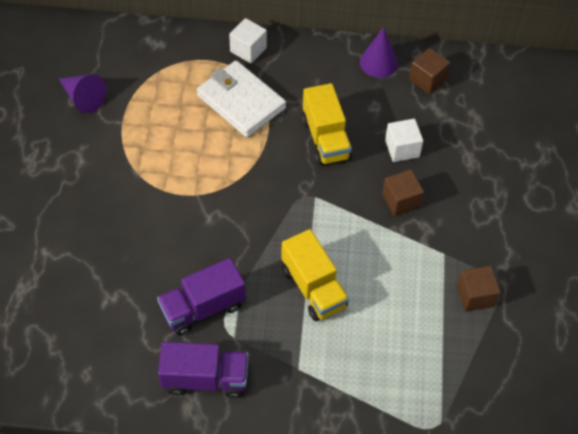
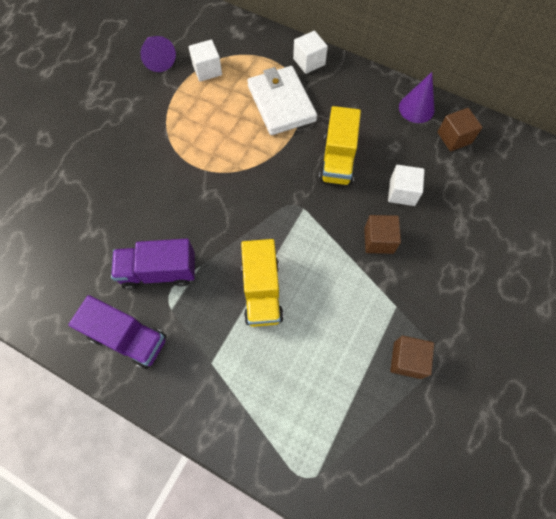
camera: 25 degrees right, 10 degrees up
(144, 92) = (207, 70): none -> white cube

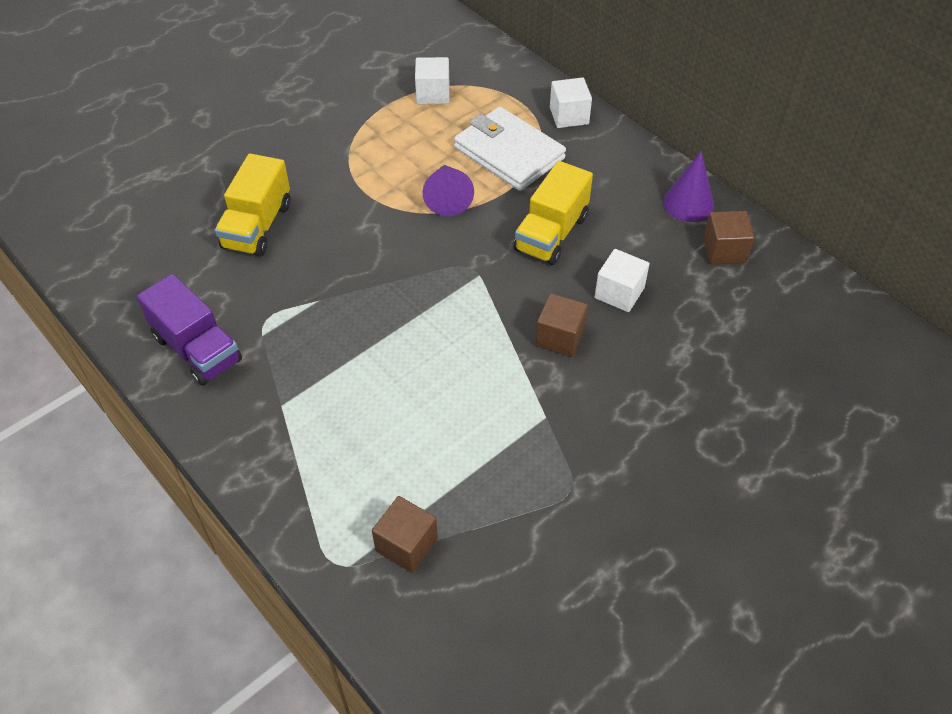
camera: 20 degrees right, 15 degrees down
(158, 58) = (378, 67): purple cone -> purple cone (447, 197)
(159, 272) = (267, 292): purple truck -> none
(262, 291) = (381, 349): yellow truck -> yellow truck (257, 226)
(281, 103) = (509, 153): white wallet -> white wallet turned 45 degrees counterclockwise
(407, 360) = (529, 480): brown cube -> brown cube (406, 544)

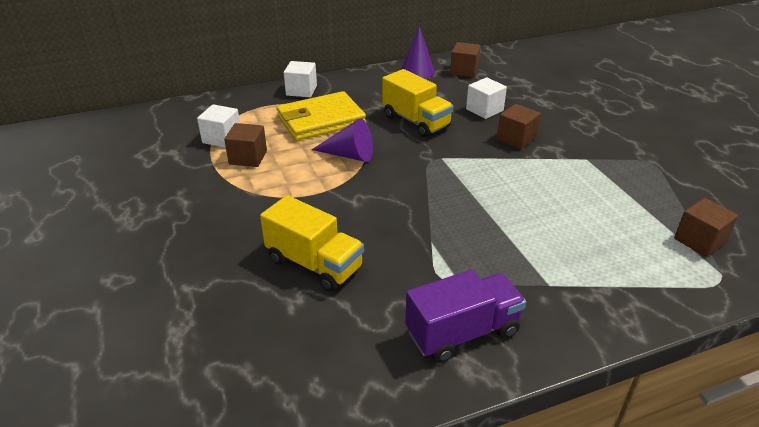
camera: 70 degrees left, 15 degrees down
(406, 125) = (248, 158): none -> brown cube
(509, 153) = (321, 120): white wallet -> yellow wallet

